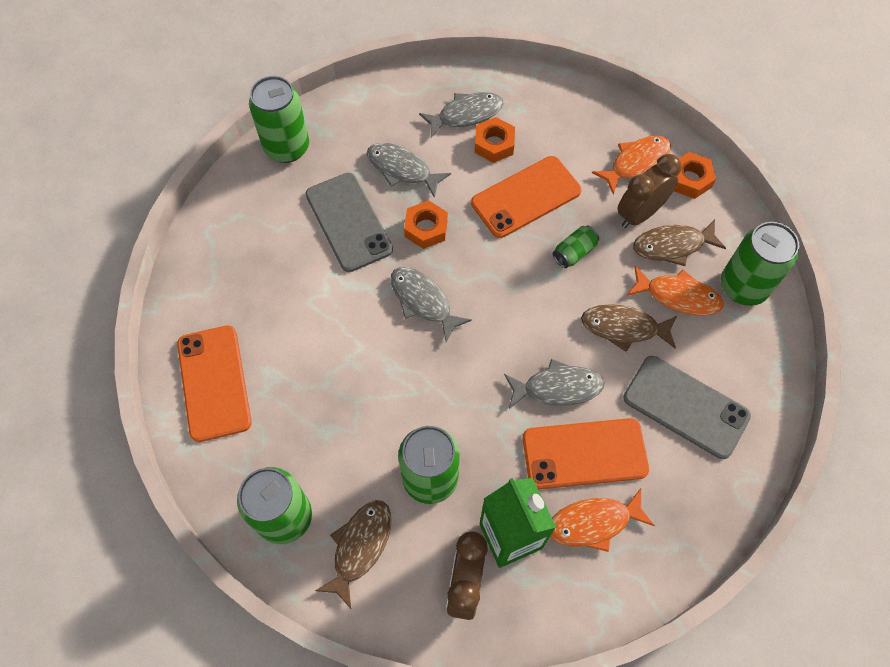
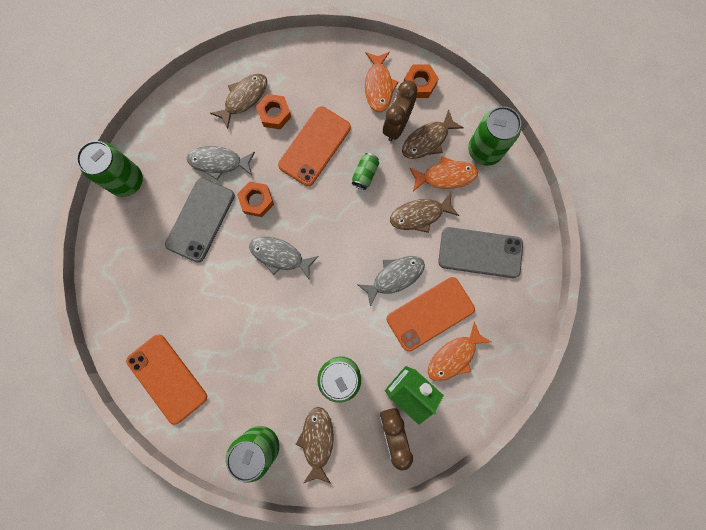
camera: 25 degrees left, 15 degrees up
(348, 222) = (200, 220): grey phone -> grey phone turned 75 degrees clockwise
(466, 114) = (244, 98): grey fish -> brown fish
(636, 163) = (378, 86): orange fish -> orange fish turned 150 degrees clockwise

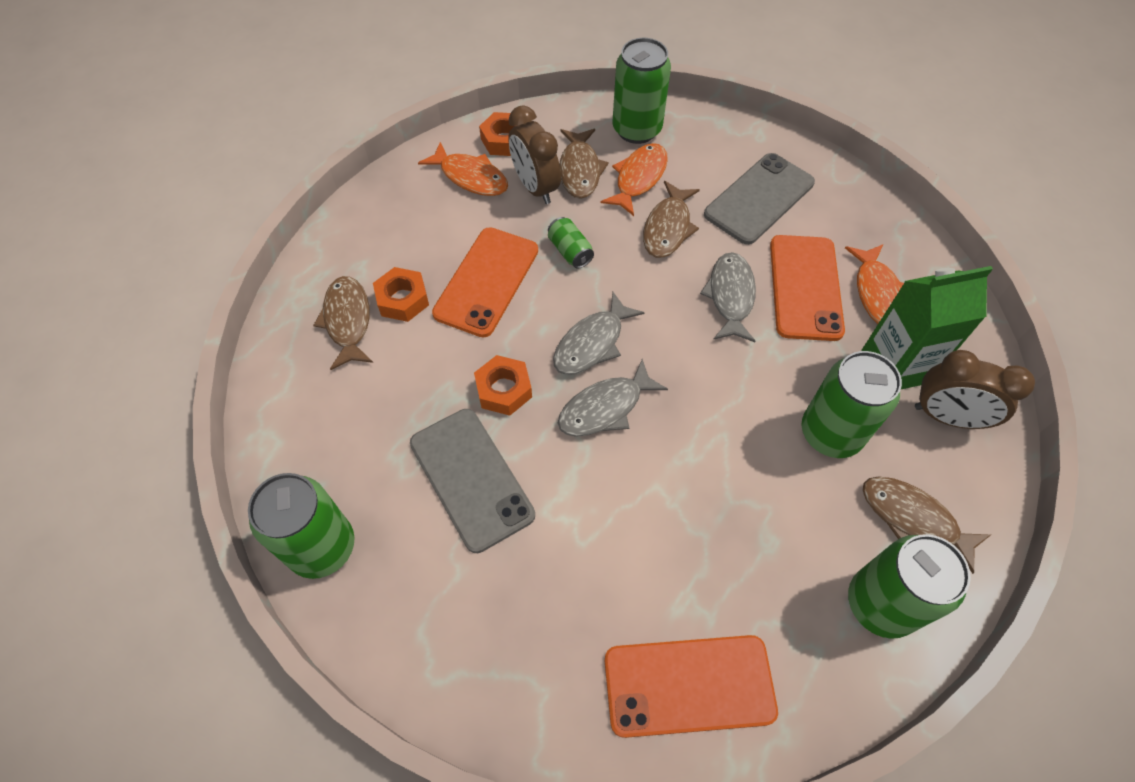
camera: 55 degrees left, 20 degrees down
(218, 162) = (407, 403): grey fish -> grey fish (592, 343)
(314, 146) = (486, 281): orange phone -> orange phone turned 45 degrees clockwise

